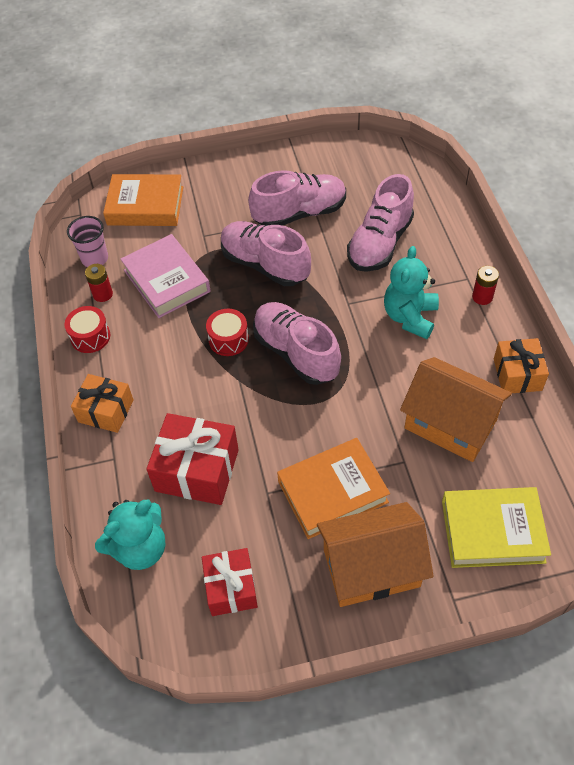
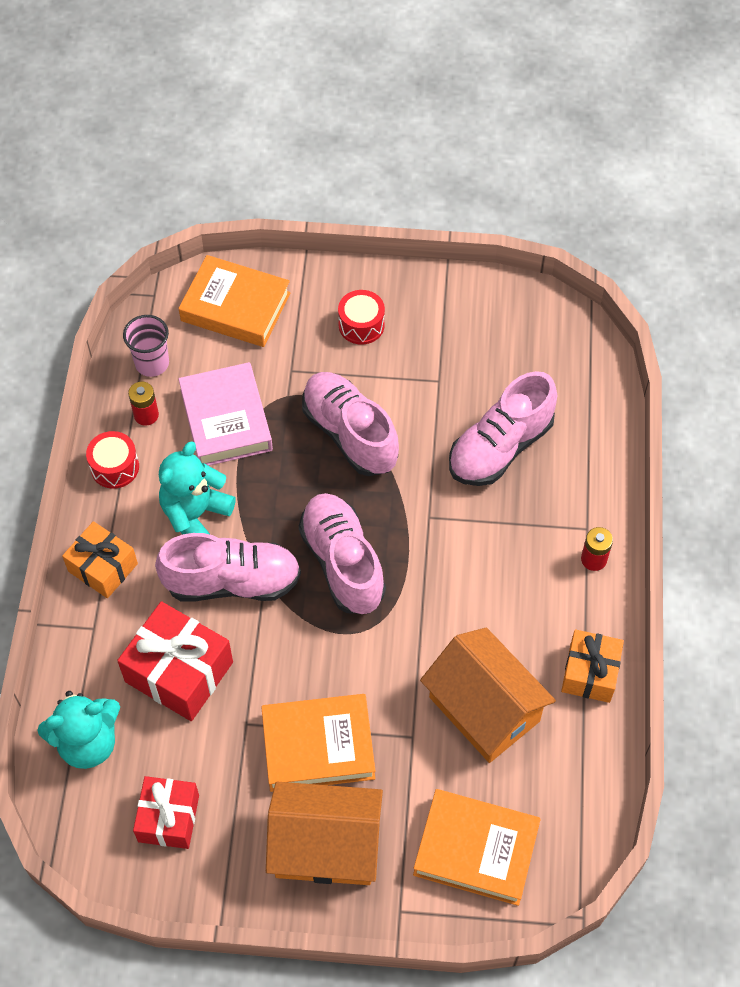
camera: 15 degrees right, 5 degrees up
(228, 339) = (271, 521): red drum -> red drum (361, 325)
(299, 213) = (419, 374): pink shoe -> pink shoe (232, 581)
(410, 317) = (495, 558): turquoise teddy bear -> turquoise teddy bear (195, 514)
(492, 531) = (476, 850): yellow book -> orange book

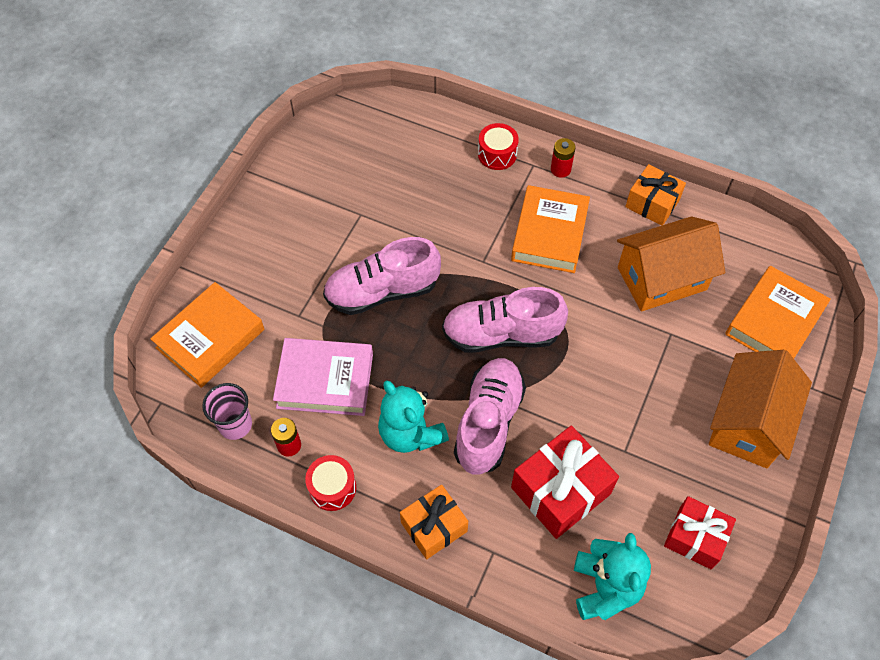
camera: 70 degrees left, 0 degrees up
(318, 746) = (661, 402): orange book -> orange book (549, 234)
(361, 325) = (280, 250): red drum -> red drum (497, 154)
(500, 447) = (440, 194): pink shoe -> none

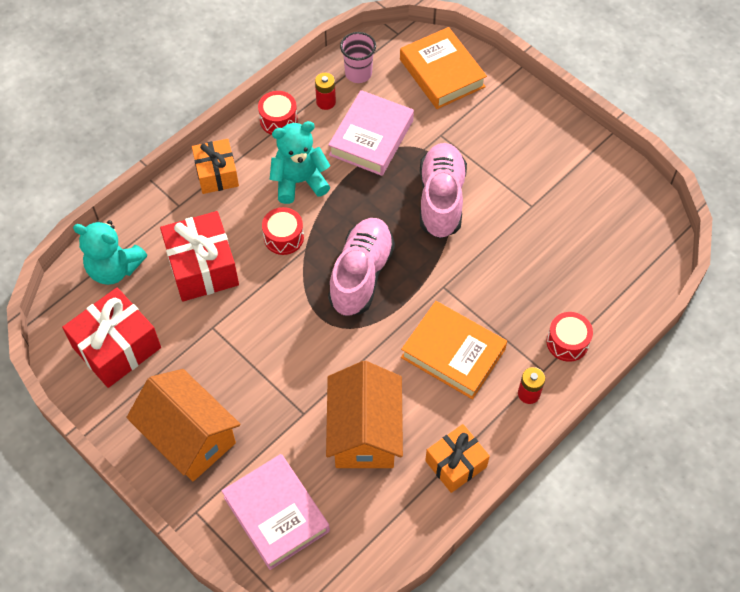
camera: 110 degrees right, 0 degrees up
(488, 422) = (283, 237): pink shoe -> red drum
(695, 537) = (117, 347): red gift -> red gift, size x1.51
(774, 321) = (276, 514): orange book -> pink book

